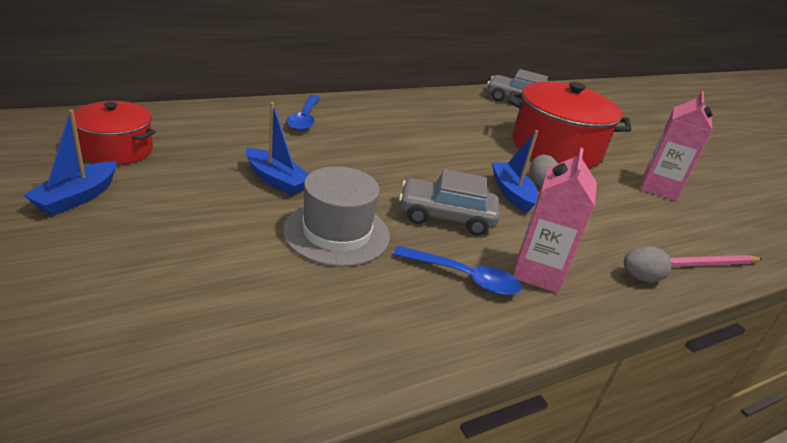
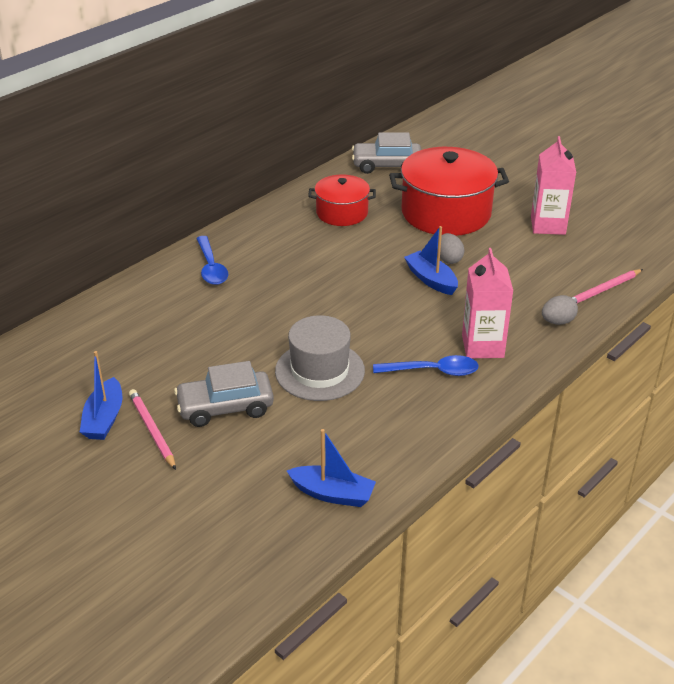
camera: 15 degrees left, 5 degrees up
(109, 225) = (152, 430): none -> pink pencil
(116, 149) = (87, 364): red pot -> red pot (342, 213)
(276, 180) = (239, 342): blue boat -> blue boat (332, 494)
(446, 217) = (392, 324): grey car -> grey car (225, 407)

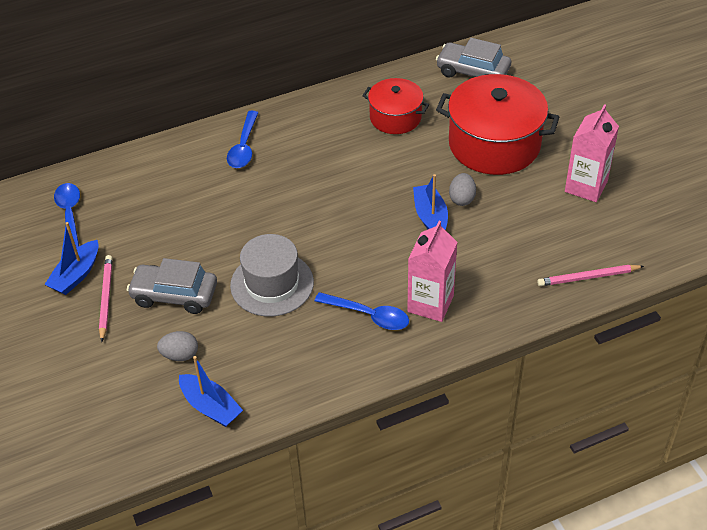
camera: 25 degrees right, 10 degrees up
(62, 368) = (70, 215): none -> blue spoon
(557, 322) = (518, 299): grey egg -> grey egg (180, 355)

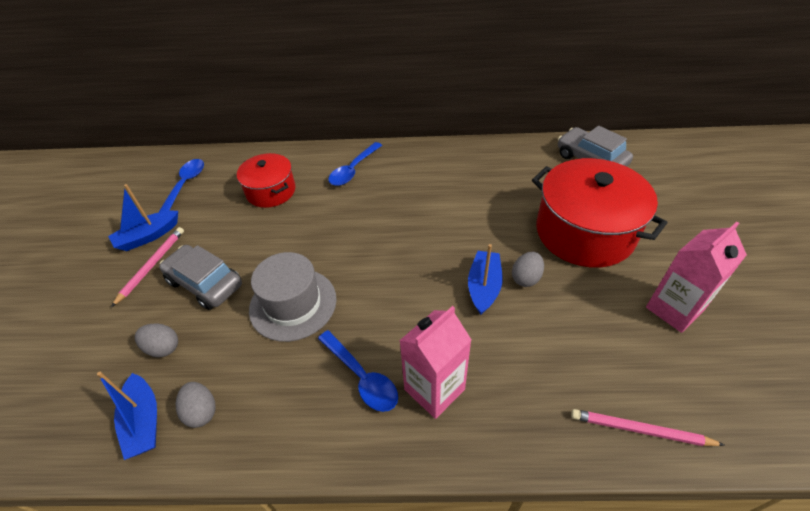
camera: 25 degrees right, 0 degrees up
(254, 383) = (201, 411): none -> grey egg
(395, 117) = (498, 180): red pot -> red pot (271, 191)

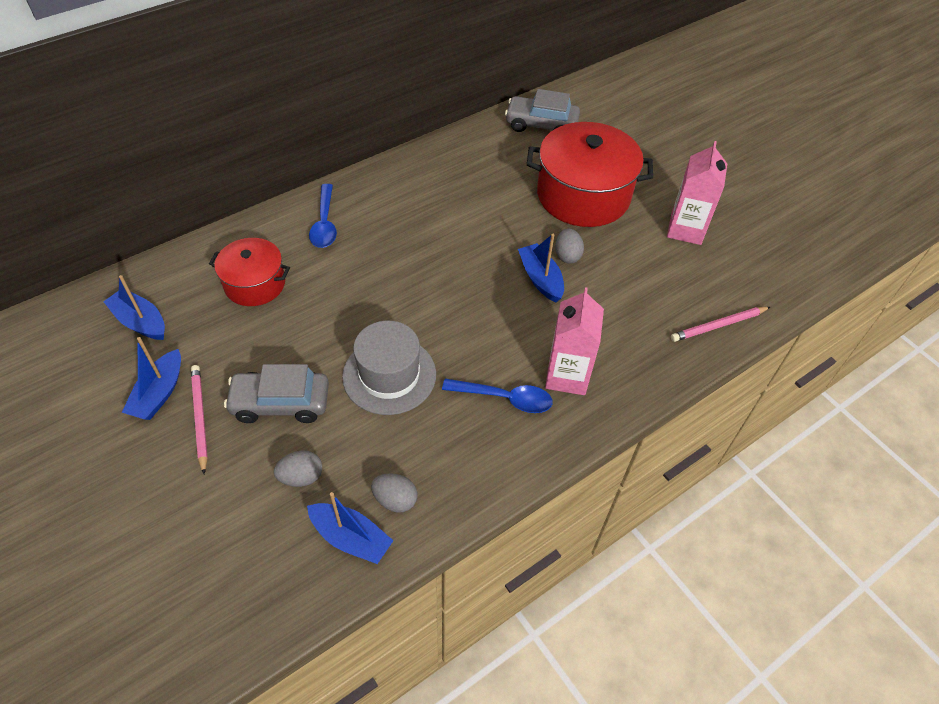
camera: 40 degrees left, 5 degrees up
(185, 185) = (140, 322): blue spoon -> blue boat

